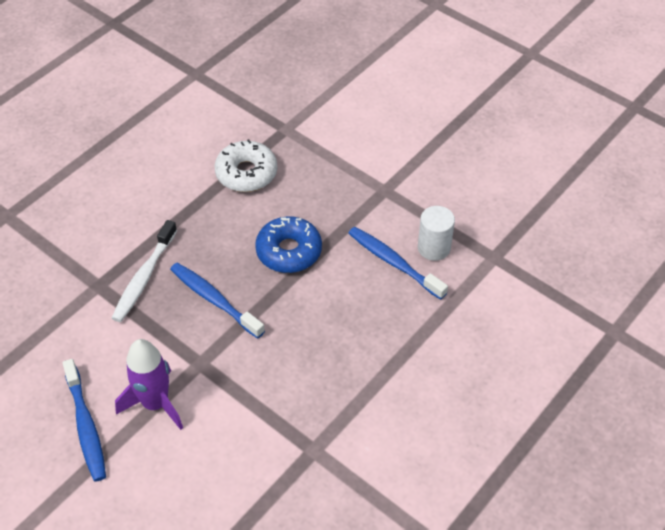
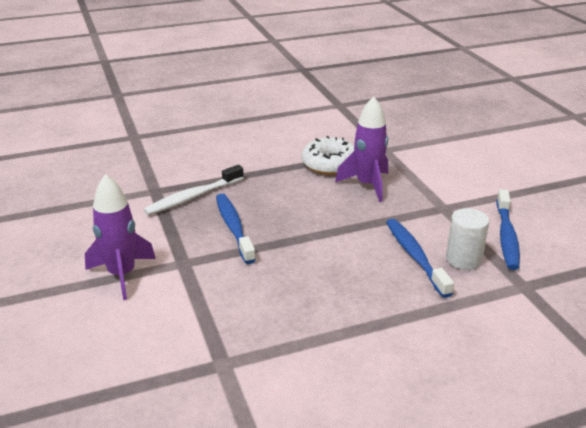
camera: 30 degrees right, 20 degrees down
(86, 426) = (56, 268): blue toothbrush -> blue toothbrush (506, 236)
(289, 251) = (324, 219): blue donut -> none
(300, 188) = (367, 185): none -> purple rocket

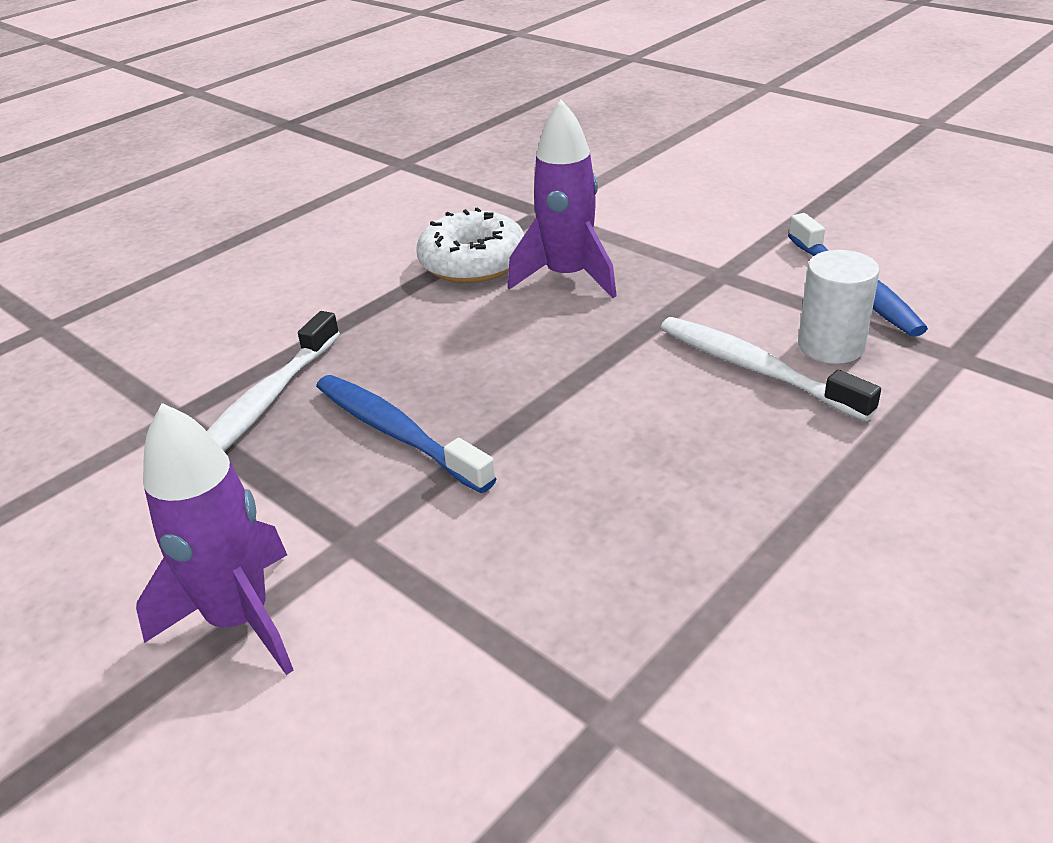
camera: 25 degrees left, 5 degrees up
(415, 256) = (755, 369): blue toothbrush -> white toothbrush

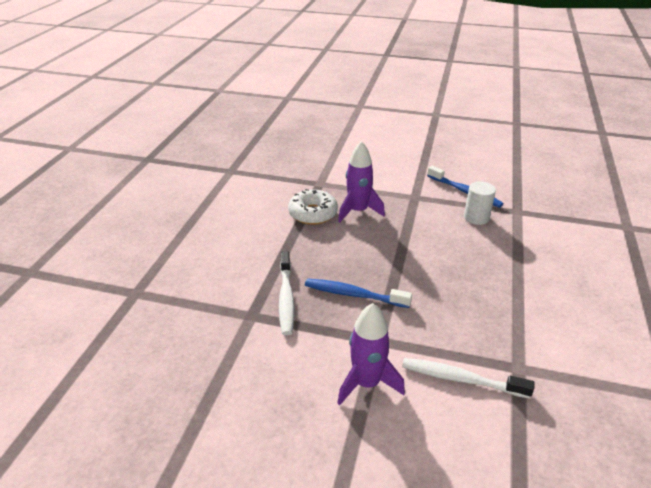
camera: 30 degrees left, 0 degrees up
(755, 369) = (459, 233): white toothbrush -> white toothbrush (461, 379)

